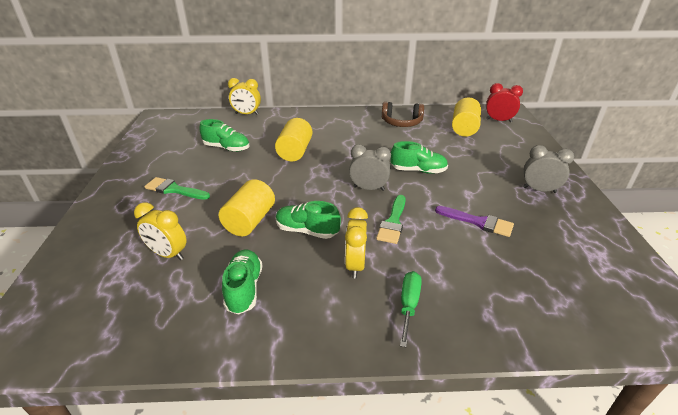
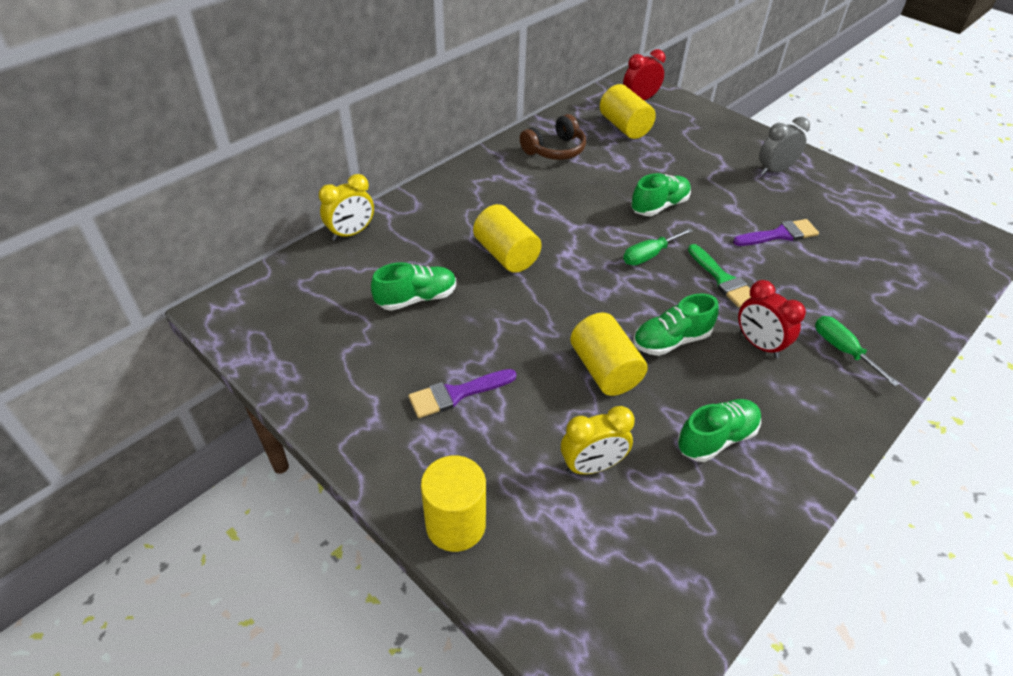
camera: 45 degrees left, 10 degrees up
(83, 234) = (455, 524): none -> yellow cylinder
(174, 190) = (456, 394): green brush -> purple brush
(244, 289) = (716, 438): green shoe -> green shoe turned 105 degrees clockwise
(355, 265) = (759, 344): yellow clock -> red clock
(369, 188) = (649, 255): grey clock -> green screwdriver

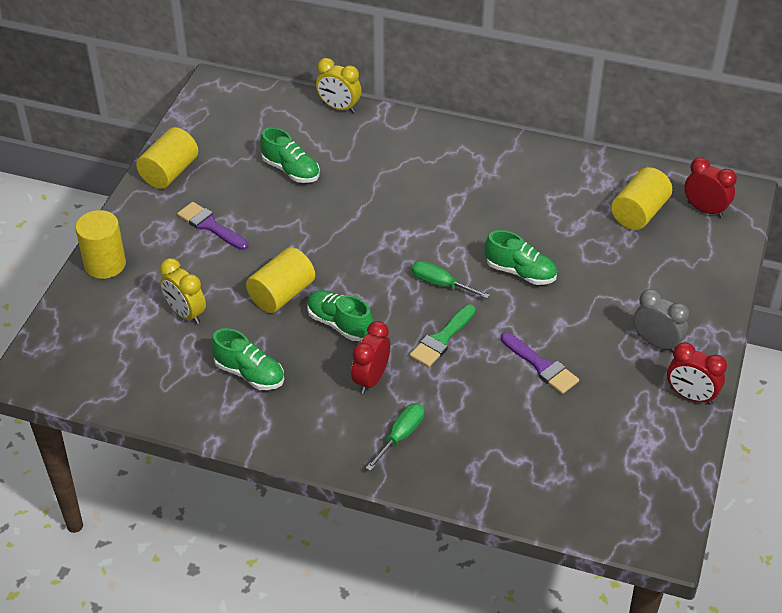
camera: 65 degrees right, 0 degrees up
(506, 254) = (376, 199): yellow cylinder -> yellow cylinder (169, 172)
(555, 150) = (554, 178): brown headphones -> none
(837, 176) = (690, 396): none -> red clock

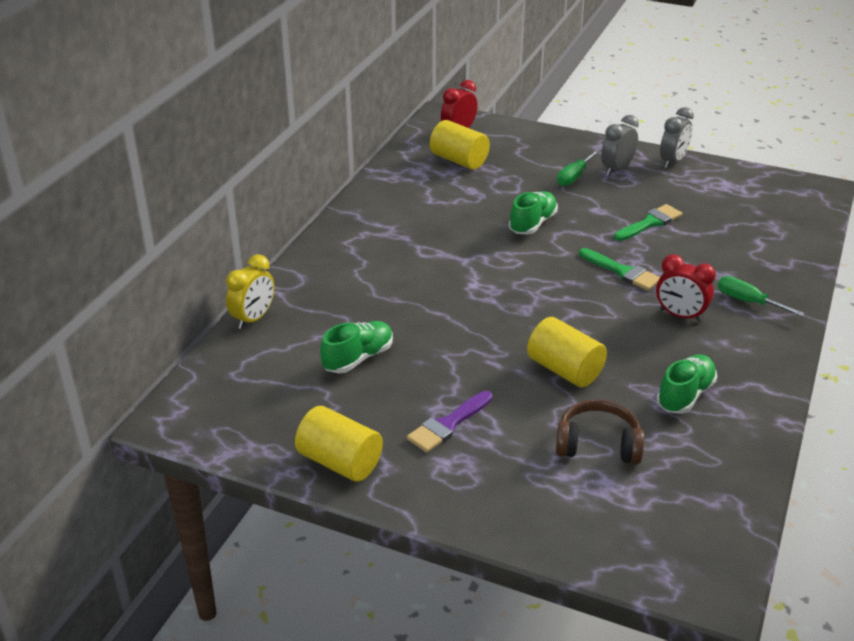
camera: 85 degrees left, 10 degrees down
(105, 264) = (512, 521): yellow cylinder -> none
(186, 313) = (598, 445): yellow clock -> brown headphones
(339, 324) = (606, 332): green shoe -> none
(440, 284) = (548, 268): green screwdriver -> green screwdriver (573, 177)
(541, 366) = (650, 223): purple brush -> green brush
(690, 396) = (672, 162): red clock -> grey clock

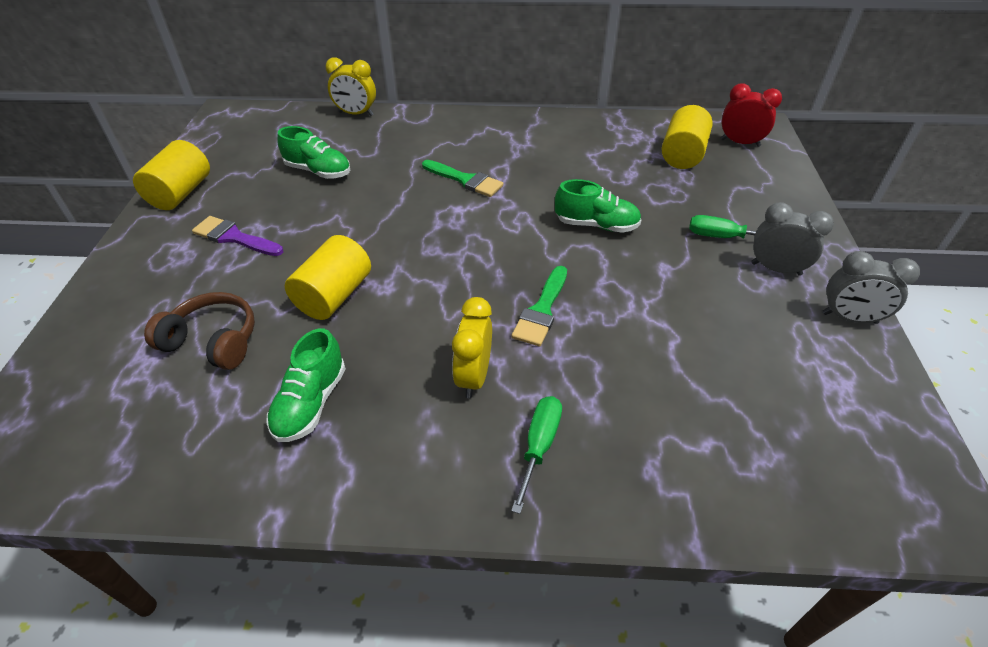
camera: 70 degrees right, 10 degrees up
(598, 445) = (213, 341): brown headphones -> brown headphones turned 60 degrees counterclockwise
(650, 223) = (669, 318): green brush -> green brush (465, 180)
(680, 315) = (473, 376): red clock -> yellow clock
(685, 395) = (311, 403): green shoe -> green shoe turned 90 degrees clockwise

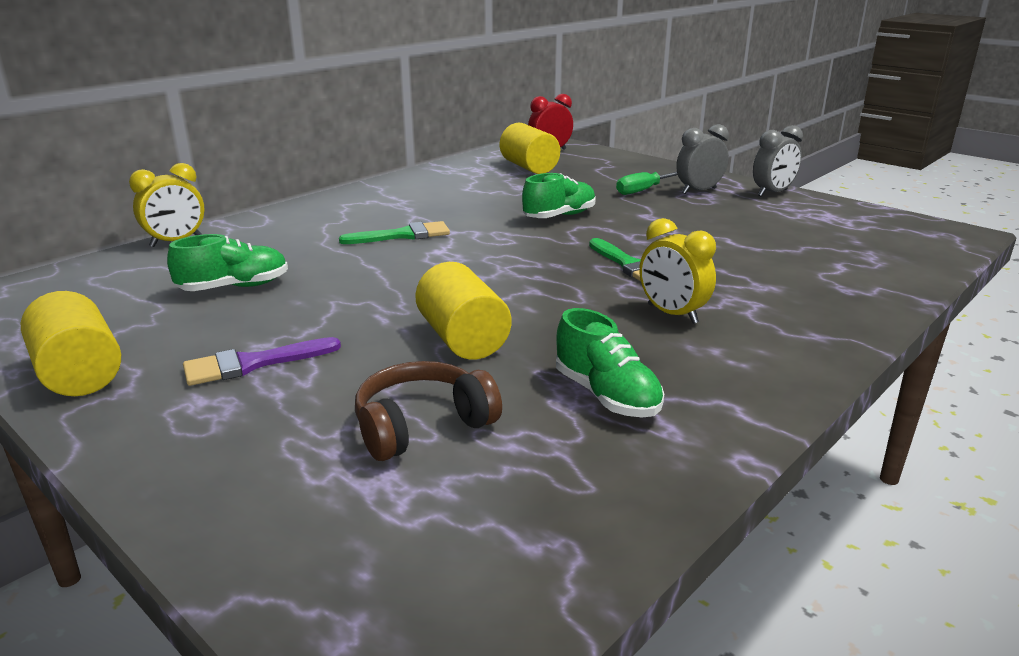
camera: 50 degrees left, 20 degrees down
(539, 446) = (782, 316): green screwdriver -> none

